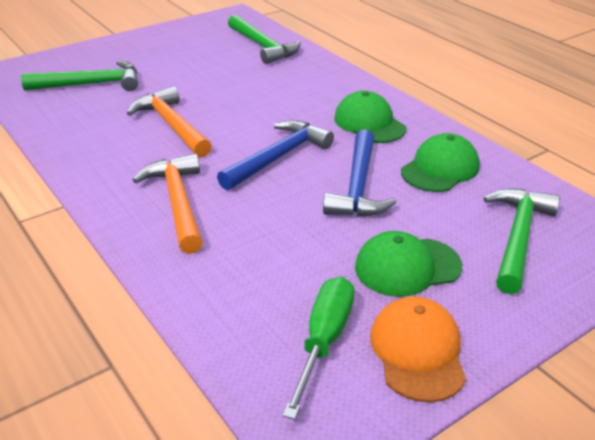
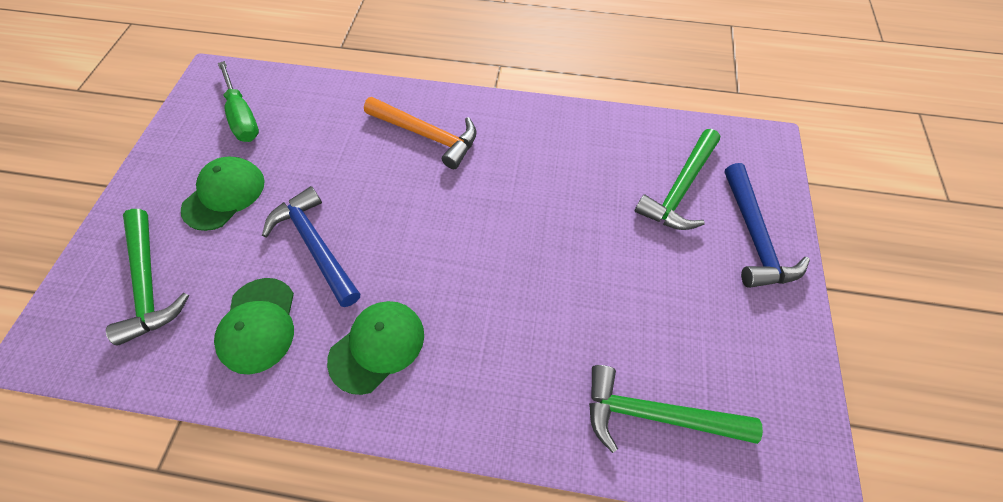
camera: 135 degrees right, 25 degrees up
(171, 125) = (538, 197): orange hammer -> none
(278, 157) = (411, 228): blue hammer -> blue hammer (754, 236)
(369, 123) = (377, 346): green cap -> green cap turned 60 degrees counterclockwise
(417, 351) = (184, 144): orange cap -> none

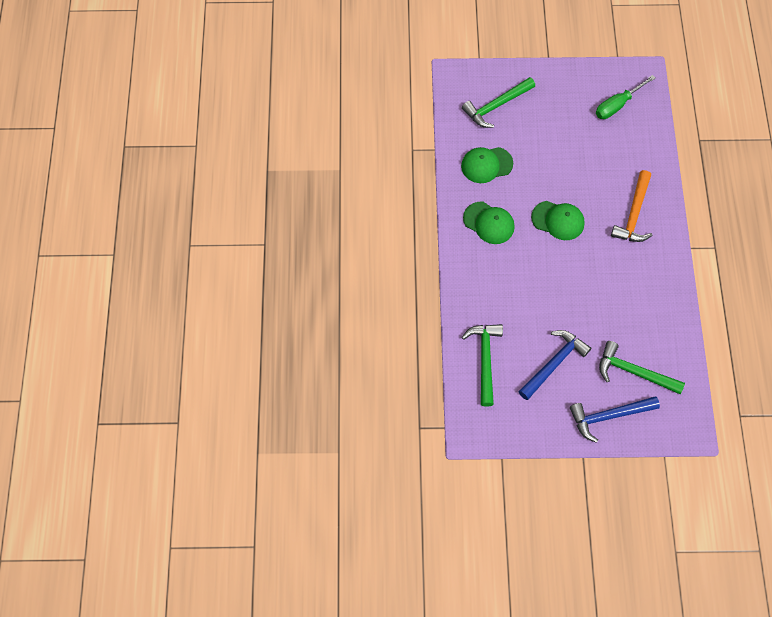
camera: 80 degrees right, 5 degrees up
(224, 195) = (558, 118): green cap -> green cap (558, 220)
(316, 245) = (538, 176): blue hammer -> blue hammer (554, 363)

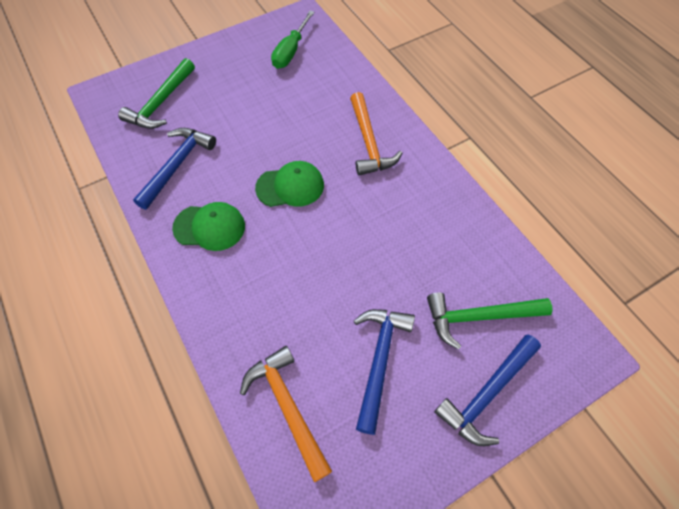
camera: 30 degrees left, 5 degrees down
(485, 360) = (287, 407): green hammer -> orange hammer
(486, 165) = (177, 165): green cap -> blue hammer

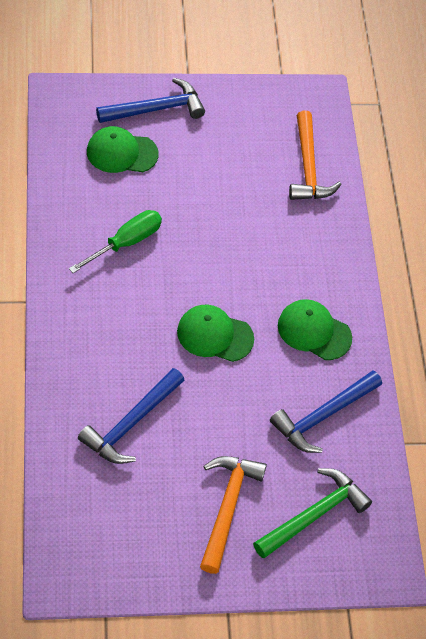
camera: 160 degrees left, 5 degrees down
(291, 51) = (114, 519): green screwdriver -> green screwdriver (126, 242)
(369, 143) = (103, 344): orange hammer -> orange hammer (227, 507)
(379, 360) = (221, 163): blue hammer -> blue hammer (131, 424)
(479, 317) = (121, 153): green hammer -> green cap

